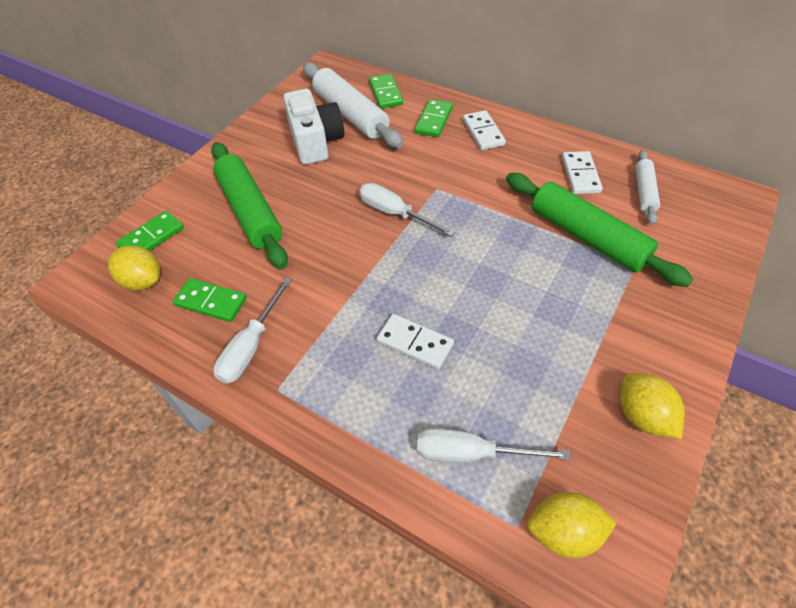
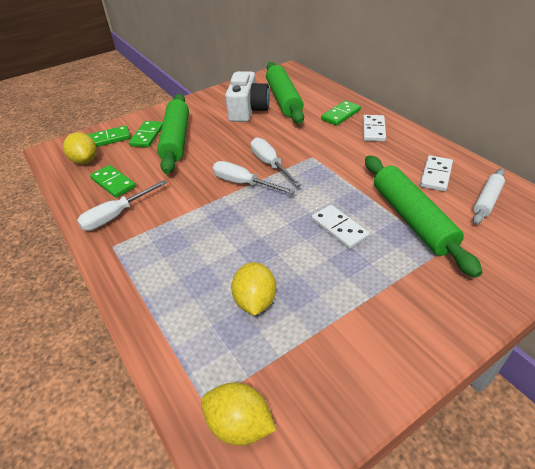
camera: 25 degrees right, 10 degrees down
(351, 114) = (283, 99): white rolling pin -> green rolling pin
(386, 93) = (317, 92): green domino -> green domino (147, 136)
(415, 343) = (223, 248): white domino -> white domino (339, 228)
(471, 453) = (209, 336): white screwdriver -> white screwdriver (243, 183)
(642, 416) = (370, 365): yellow lemon -> yellow lemon (255, 301)

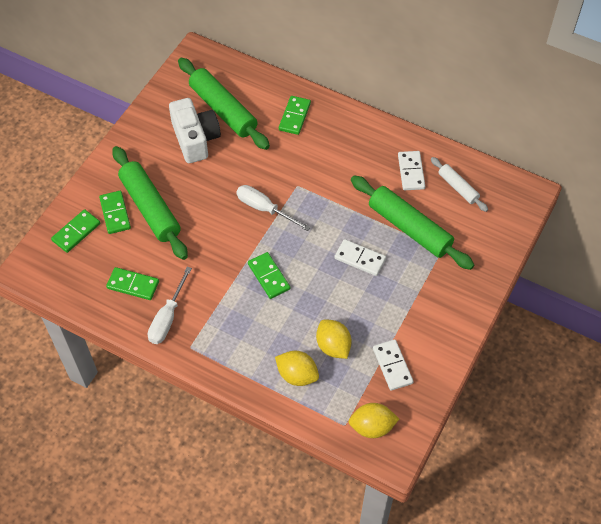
camera: 30 degrees left, 15 degrees up
(85, 160) = (78, 269): yellow lemon -> yellow lemon (297, 375)
(234, 214) = (269, 276): none -> green domino
(243, 183) = (255, 241): white screwdriver -> none
(373, 130) = (335, 129): white domino -> white domino (392, 366)
(486, 200) = (458, 187): white rolling pin -> white rolling pin turned 45 degrees counterclockwise

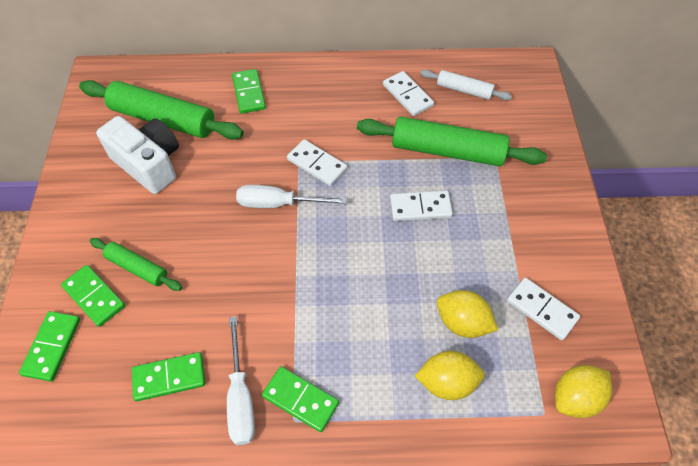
camera: 30 degrees left, 0 degrees up
(150, 208) = (137, 268): green rolling pin -> green rolling pin, size x0.54
(269, 276) = (334, 278): green domino -> green domino (300, 399)
(308, 193) = (317, 164): none -> white domino

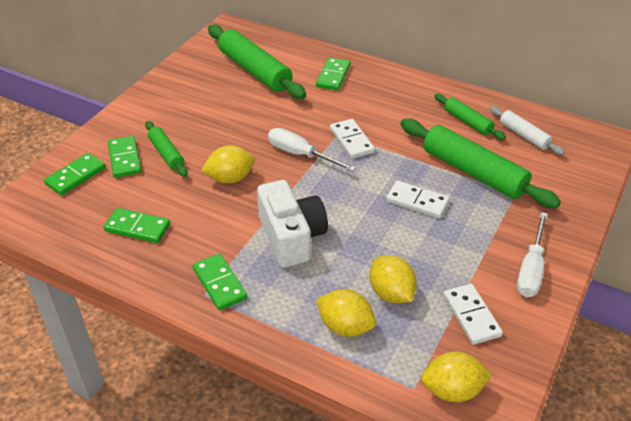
camera: 30 degrees right, 15 degrees down
(149, 164) = (223, 94): white camera -> white camera (291, 237)
(226, 266) = (230, 178): none -> yellow lemon
(241, 397) = (177, 262): white screwdriver -> white screwdriver (531, 269)
(407, 95) = (467, 122): white domino -> green rolling pin

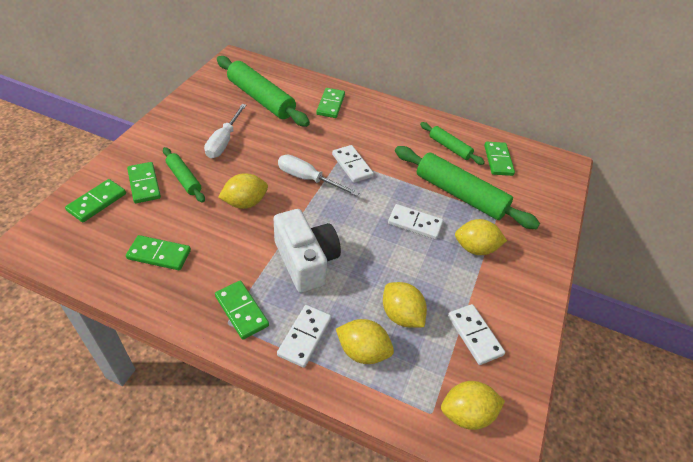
camera: 10 degrees left, 5 degrees up
(284, 310) = (304, 337): none -> white domino
(484, 228) = (475, 248): none -> yellow lemon
(524, 135) = (498, 160): white rolling pin -> green domino
(531, 269) = (520, 287): white screwdriver -> white screwdriver (224, 141)

